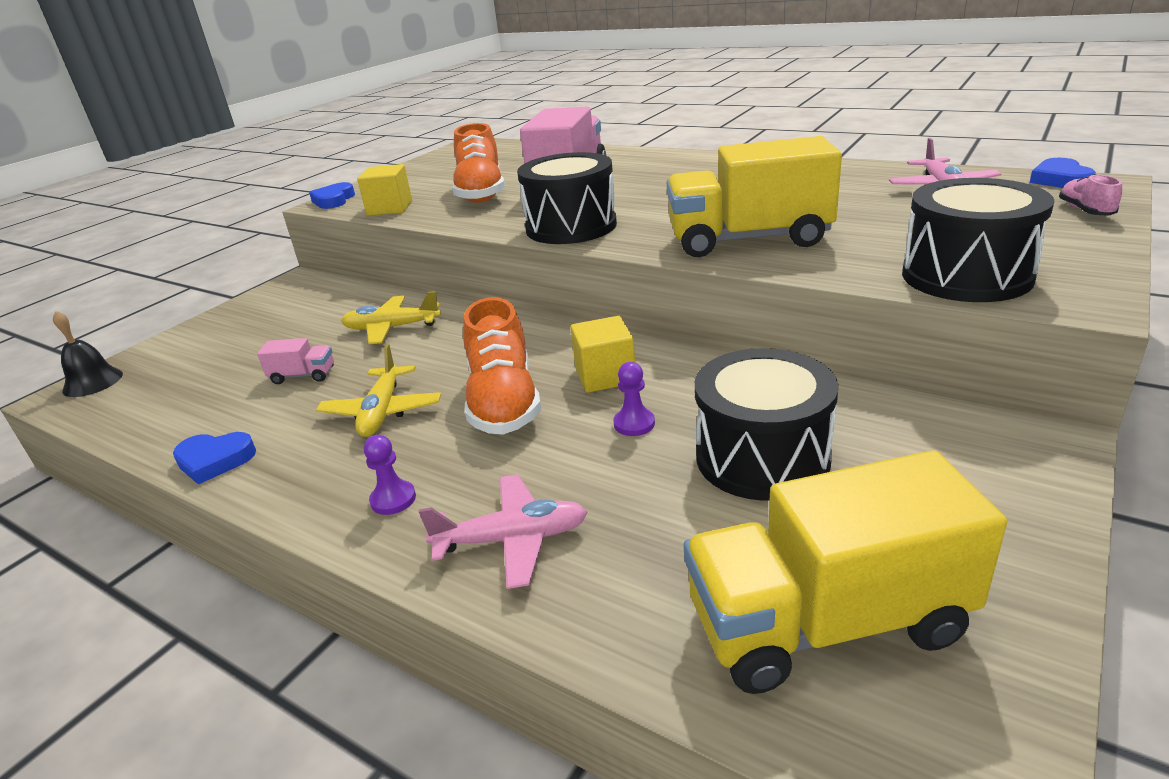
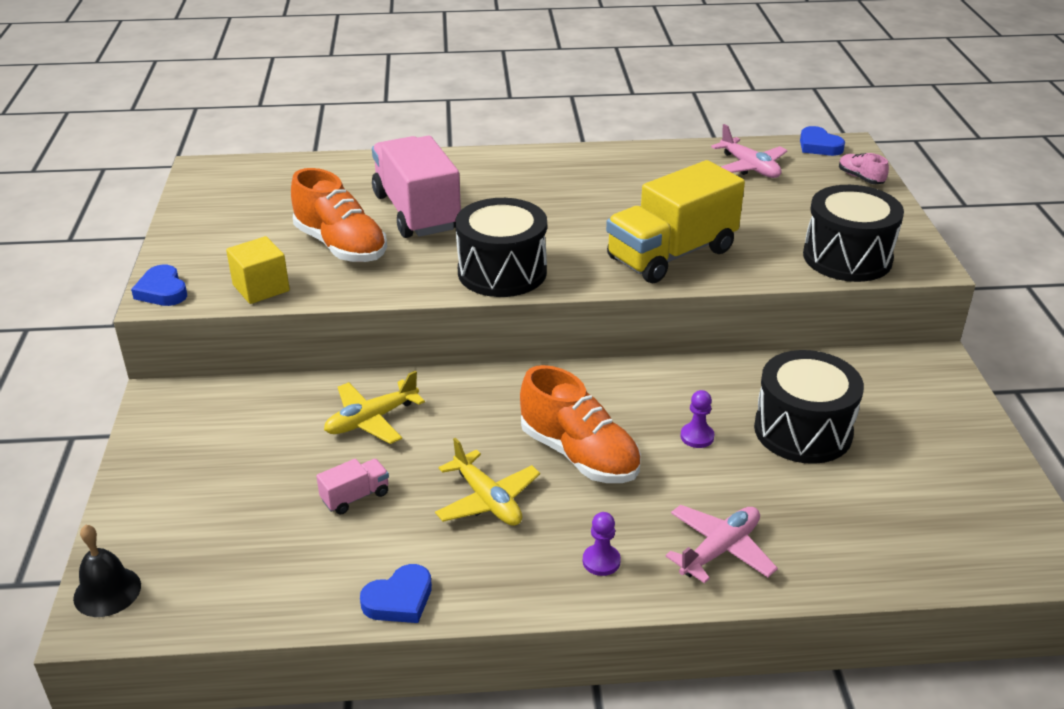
camera: 40 degrees left, 5 degrees up
(605, 376) = (629, 404): yellow cube -> none
(826, 622) = (932, 517): yellow truck -> none

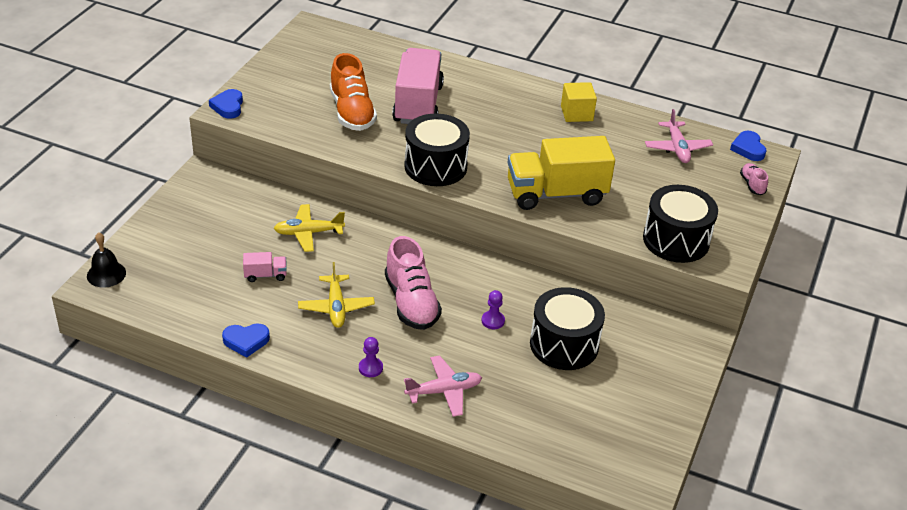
camera: 25 degrees right, 5 degrees up
(261, 288) = (284, 125): yellow cube -> yellow cube (576, 113)
(579, 455) = (411, 303): orange shoe -> pink shoe

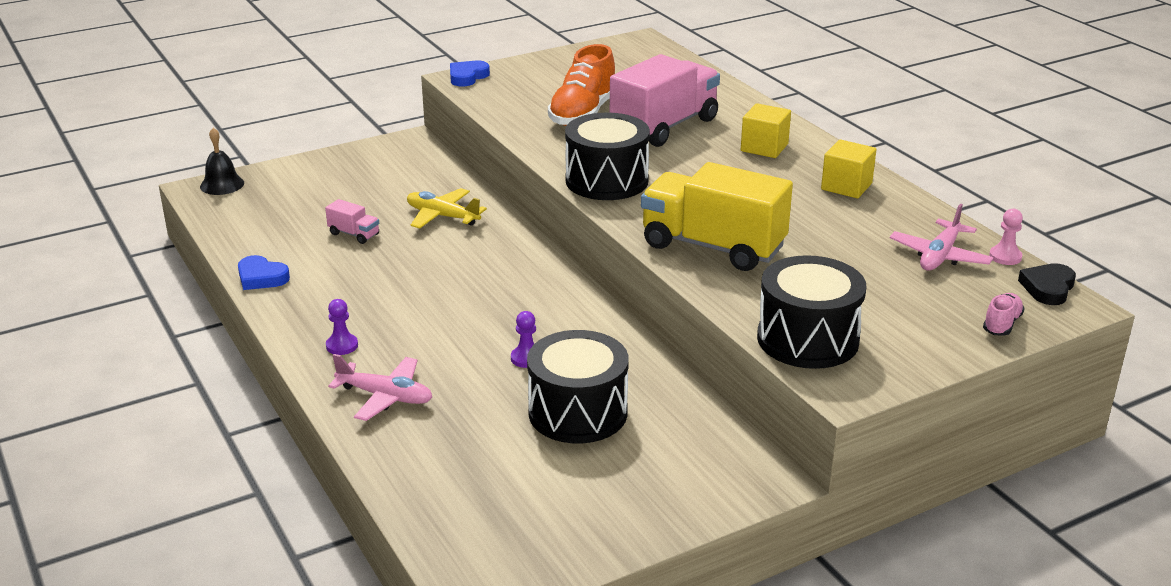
camera: 40 degrees right, 10 degrees down
(336, 307) = (382, 283): yellow plane -> none
(411, 303) = (462, 309): pink shoe -> none
(497, 99) = (764, 147): none -> yellow cube
(708, 134) = (1005, 257): none -> pink pawn
(748, 149) = (1048, 288): blue heart -> black heart

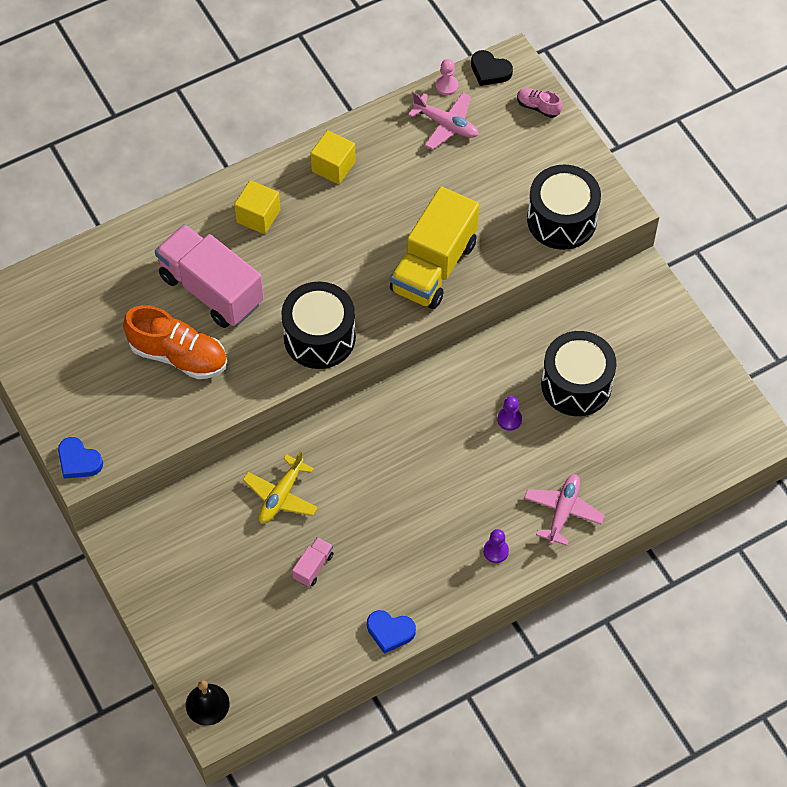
camera: 90 degrees left, 30 degrees up
(261, 277) = (390, 632): blue heart -> blue heart turned 75 degrees clockwise

